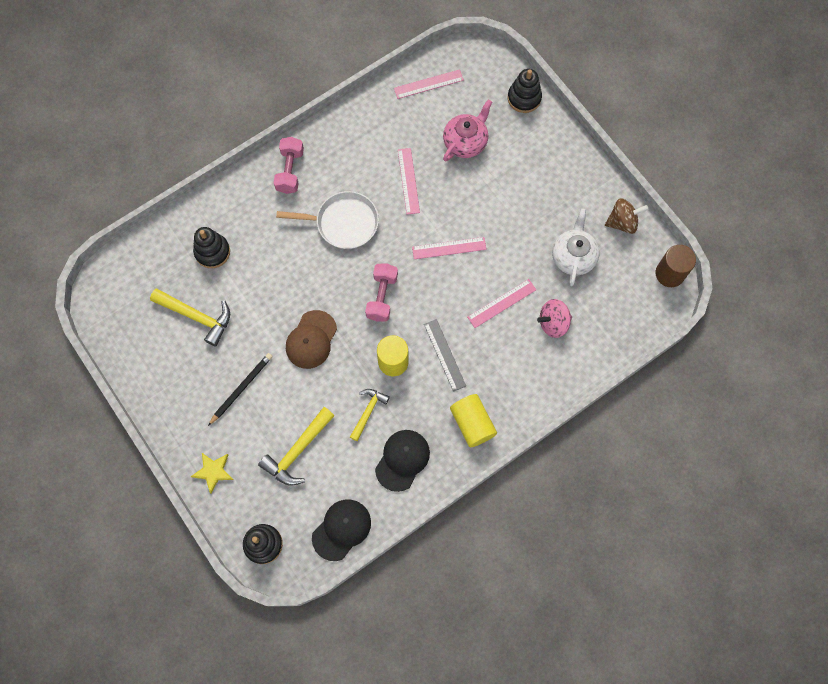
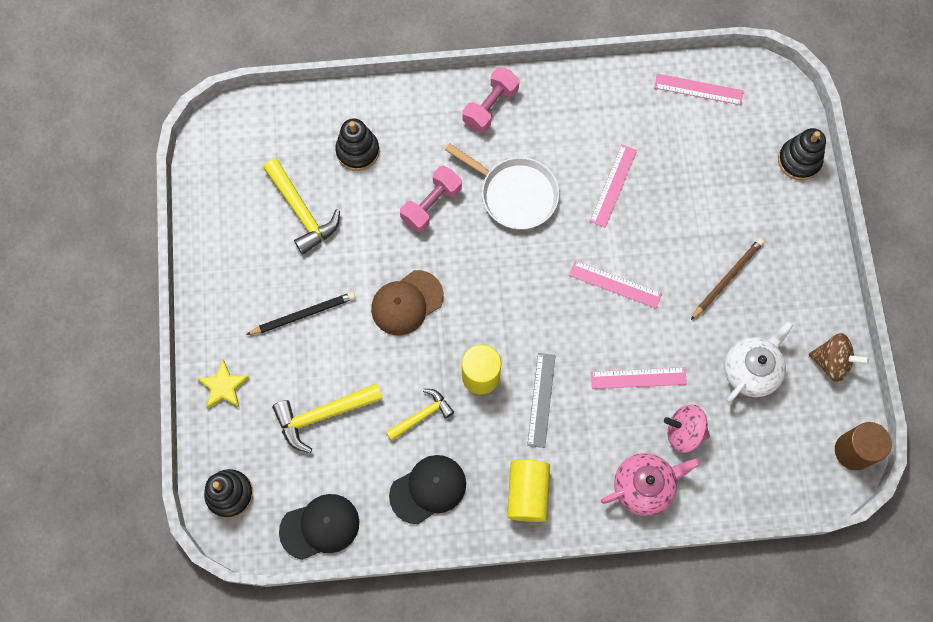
camera: 30 degrees right, 0 degrees up
(382, 296) = (510, 298): pink dumbbell -> pink dumbbell (431, 205)
(465, 142) = (703, 175): pink teapot -> pink teapot (644, 486)
(522, 203) = (727, 278): none -> brown pencil

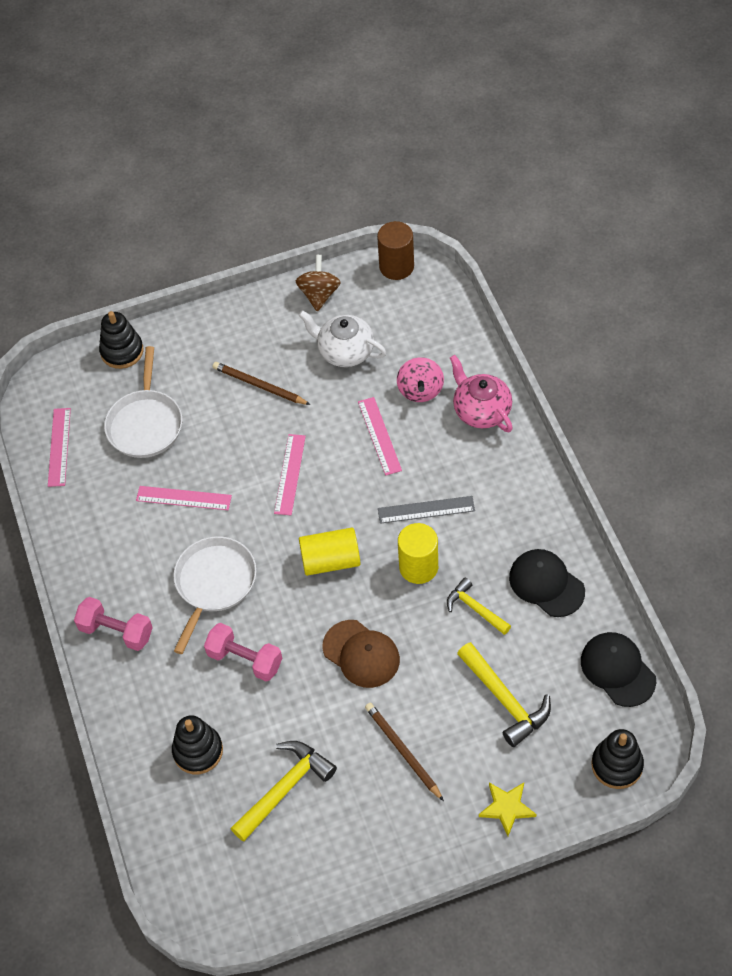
camera: 100 degrees left, 15 degrees down
(303, 314) = (402, 751): black pencil -> brown pencil
(527, 493) = (520, 500): yellow cylinder -> yellow cylinder (330, 560)
(706, 167) = (145, 424): none -> white pan

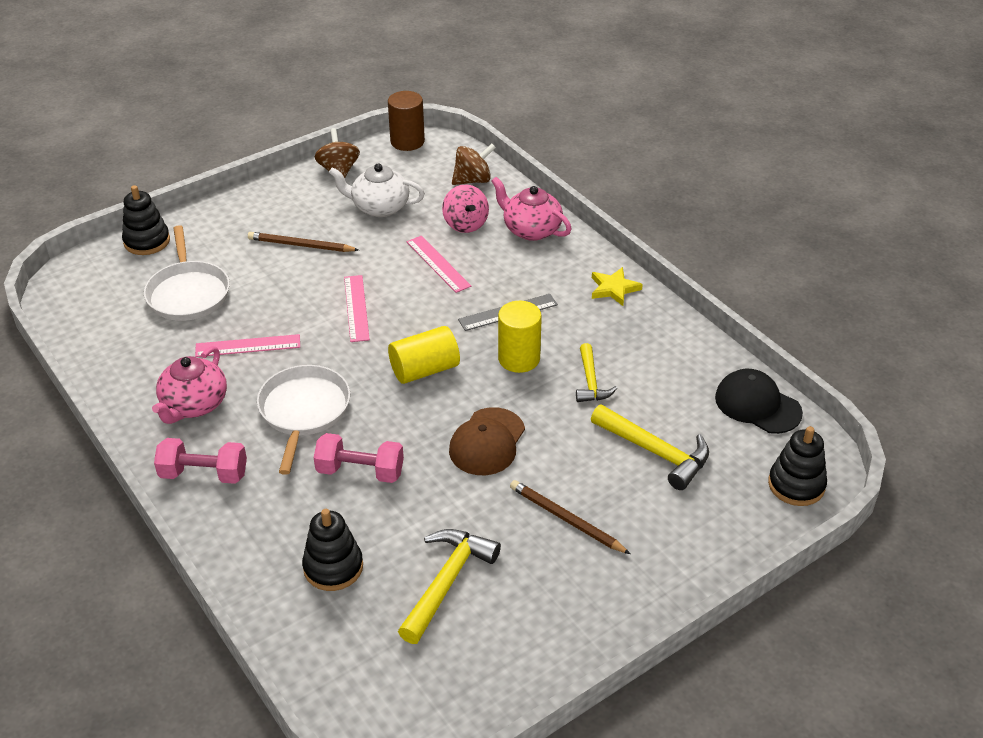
camera: 20 degrees left, 15 degrees down
(59, 447) = (96, 327): pink ruler -> none
(123, 555) = (194, 405): none -> pink teapot
(361, 654) = (487, 442): brown cap -> brown cap turned 90 degrees clockwise
(445, 333) = (473, 180): none -> brown spinning top
(475, 608) = (591, 382): yellow hammer -> yellow hammer turned 120 degrees counterclockwise
(507, 808) = (700, 547): yellow star -> yellow star (614, 289)
(546, 584) = (654, 349): black cap -> none

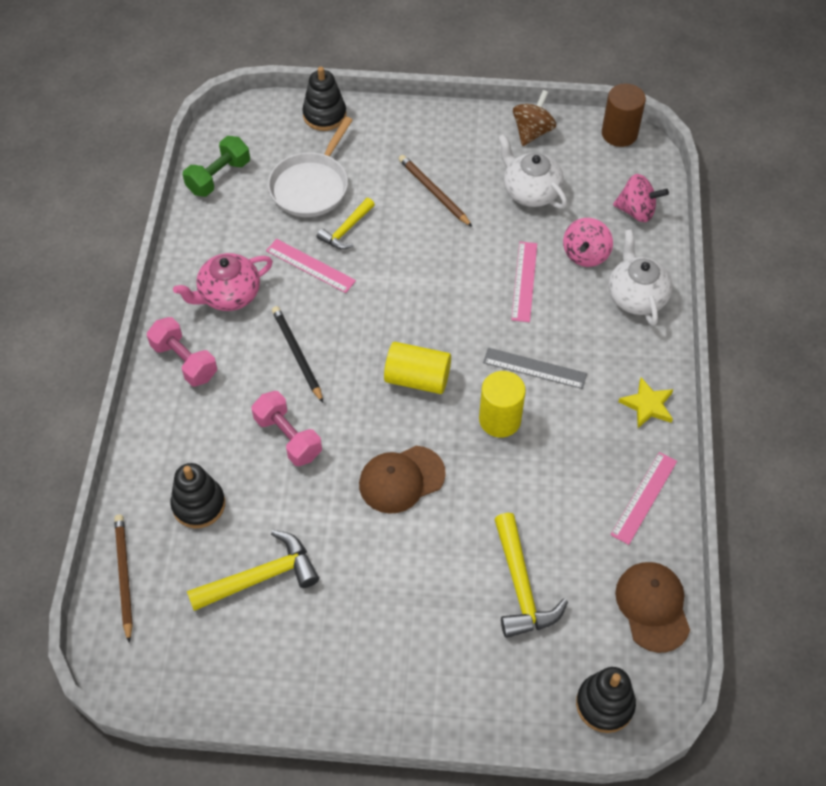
camera: 40 degrees right, 15 degrees up
(91, 329) = (218, 177): none -> green dumbbell
(304, 411) = (297, 354): white pan -> black pencil
(356, 308) = (420, 283): pink ruler -> pink ruler (644, 497)
(473, 180) = (636, 211): brown spinning top -> pink spinning top
(531, 230) = (636, 296): pink teapot -> white teapot
(566, 519) = (393, 592): brown pencil -> brown pencil (124, 576)
(591, 382) = (535, 483): yellow hammer -> yellow hammer (346, 230)
(757, 405) = (652, 607): black cap -> brown cap

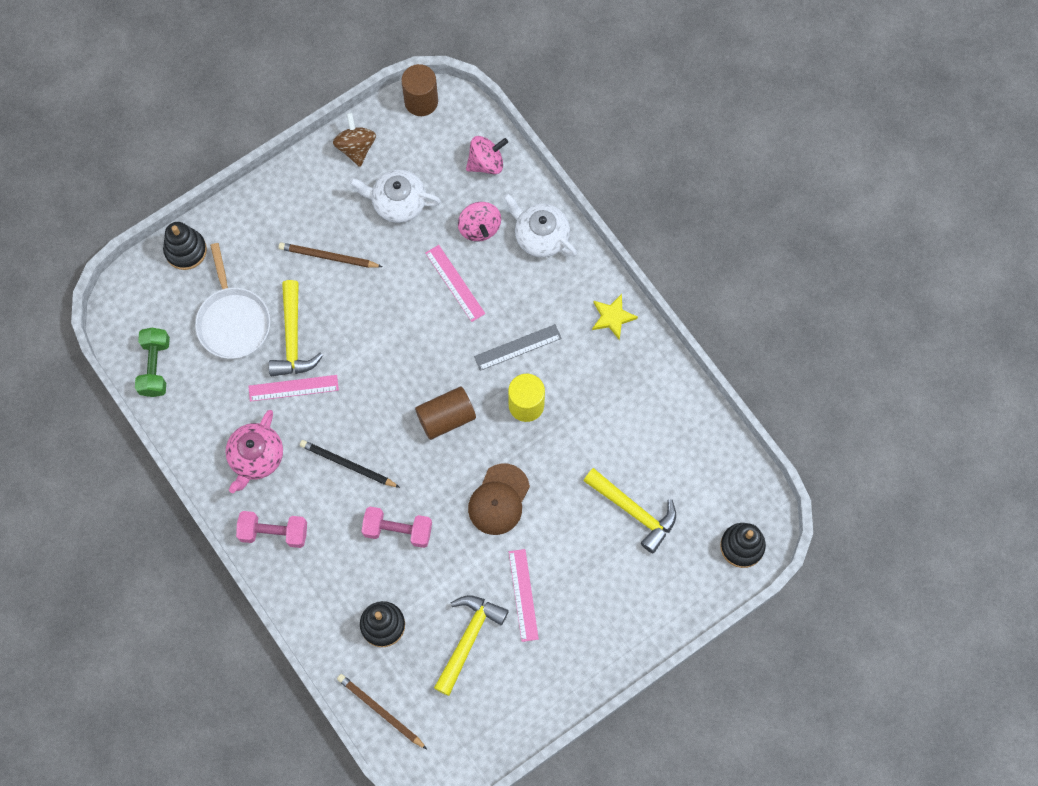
camera: 40 degrees left, 15 degrees up
(346, 230) = (293, 338): yellow hammer -> yellow hammer, size x1.56
(417, 378) = (446, 417): yellow cylinder -> brown cylinder
(644, 497) = (661, 388): pink ruler -> pink ruler (523, 595)
(652, 607) = (722, 459): brown cap -> none

